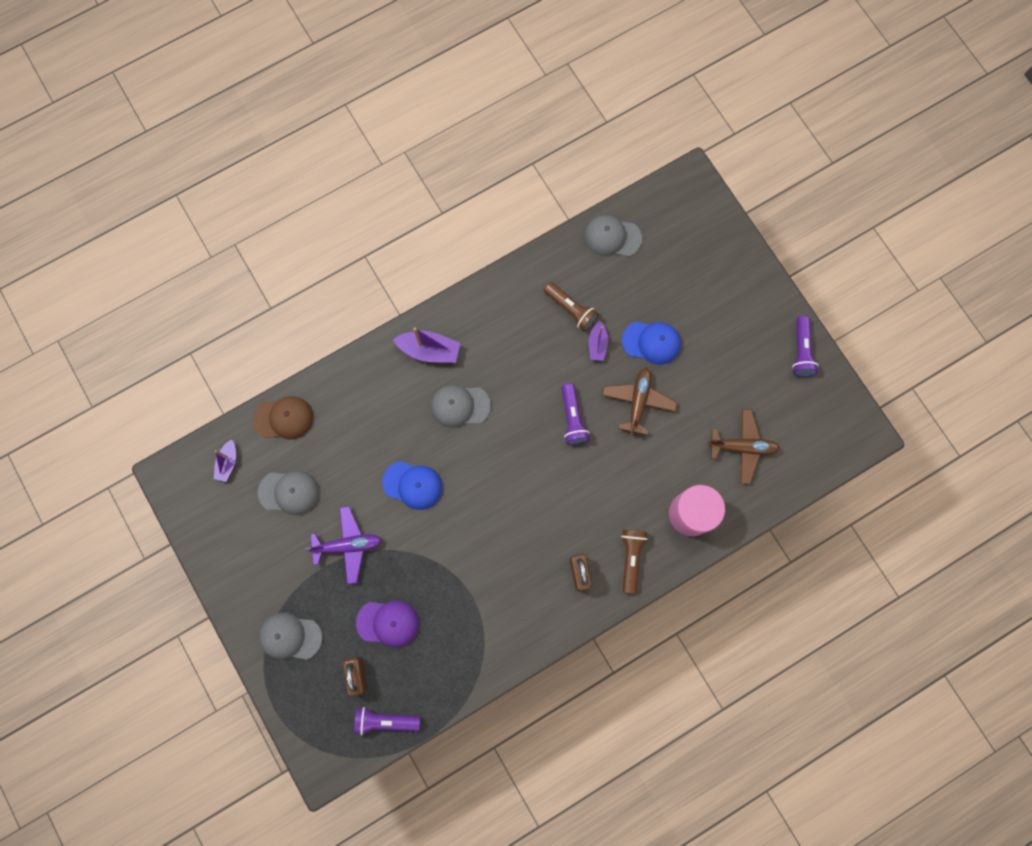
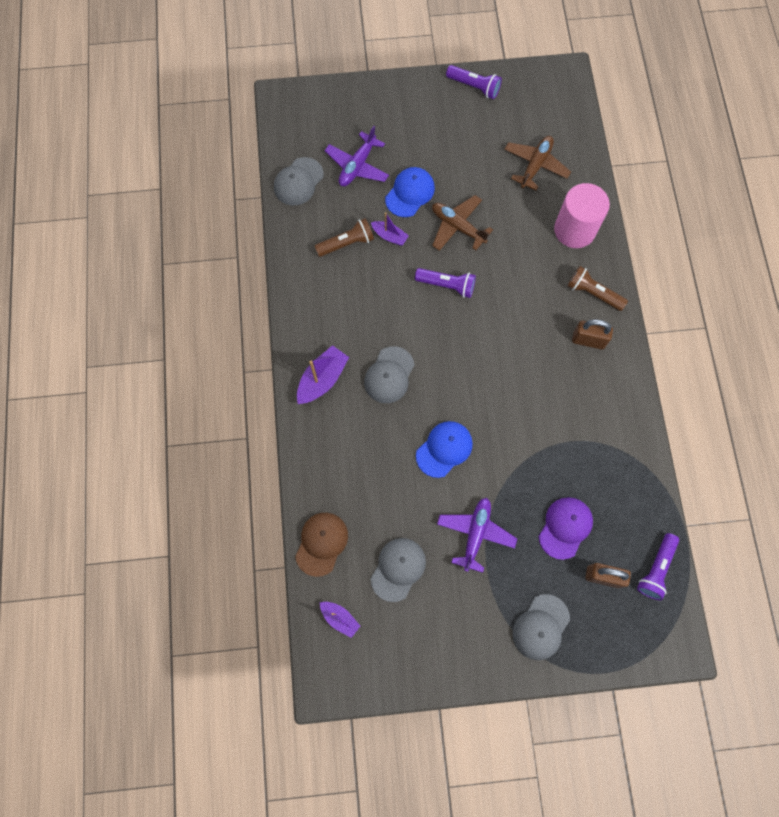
camera: 65 degrees left, 5 degrees down
(656, 281) = (357, 166): none -> purple plane

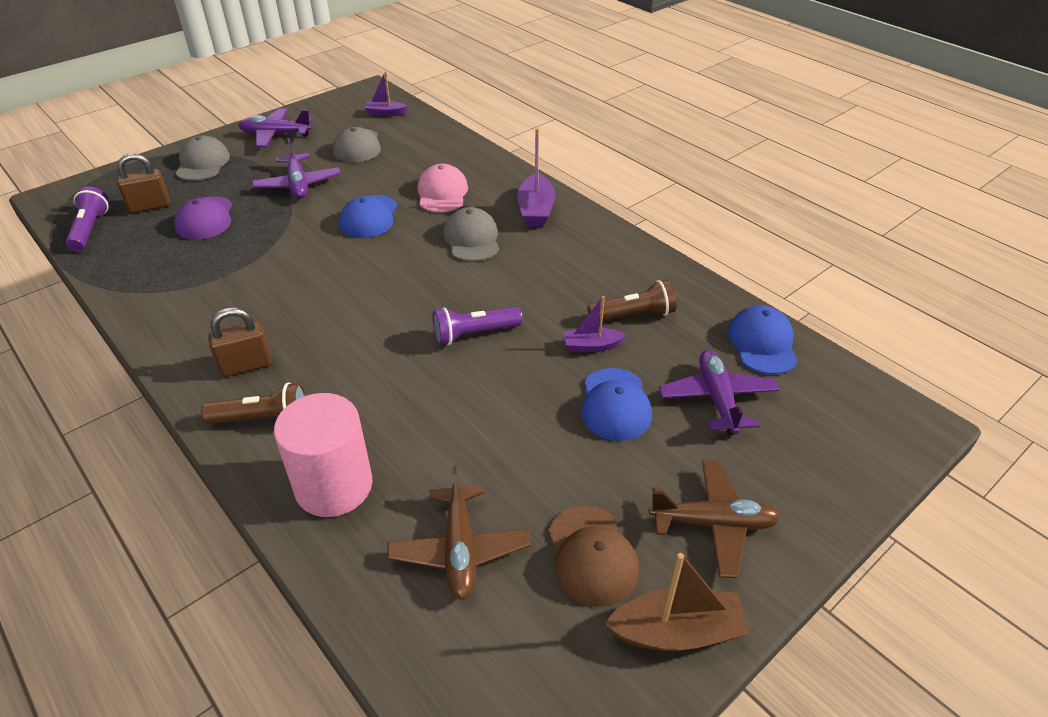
camera: 145 degrees right, 30 degrees down
(298, 182) = (762, 343): grey cap -> blue cap
(321, 543) = (435, 135): brown cap -> brown cap (592, 555)
(346, 243) = (633, 315): brown flashlight -> brown flashlight turned 135 degrees counterclockwise
(373, 446) = (442, 193): none -> pink cap
(457, 227) = (514, 399): brown plane -> brown plane (713, 523)
(458, 642) = (275, 135): none -> purple plane
(474, 87) = (677, 632): purple flashlight -> brown boat

